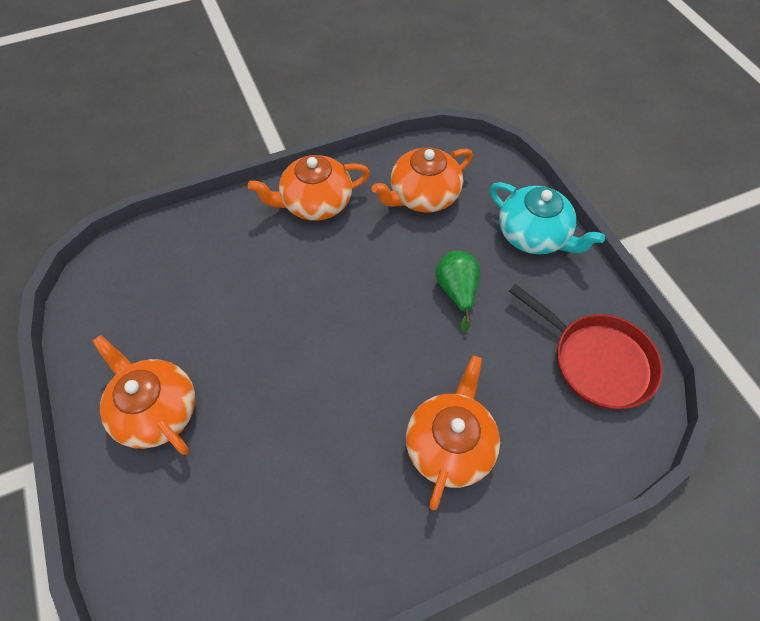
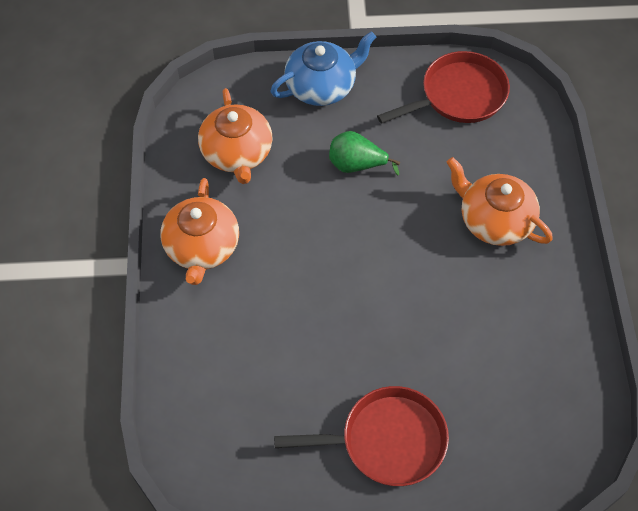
camera: 70 degrees left, 0 degrees up
(156, 410) = (386, 441): orange teapot -> red pan
(533, 235) = (322, 86): turquoise teapot -> blue teapot

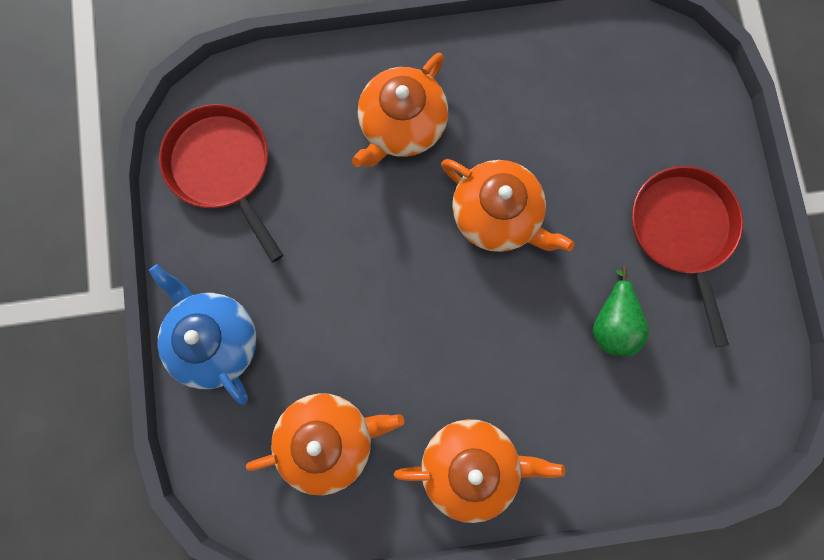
camera: 95 degrees left, 20 degrees up
(356, 165) = (336, 286): green pear -> green pear (613, 322)
(410, 286) = (497, 215): none -> orange teapot

